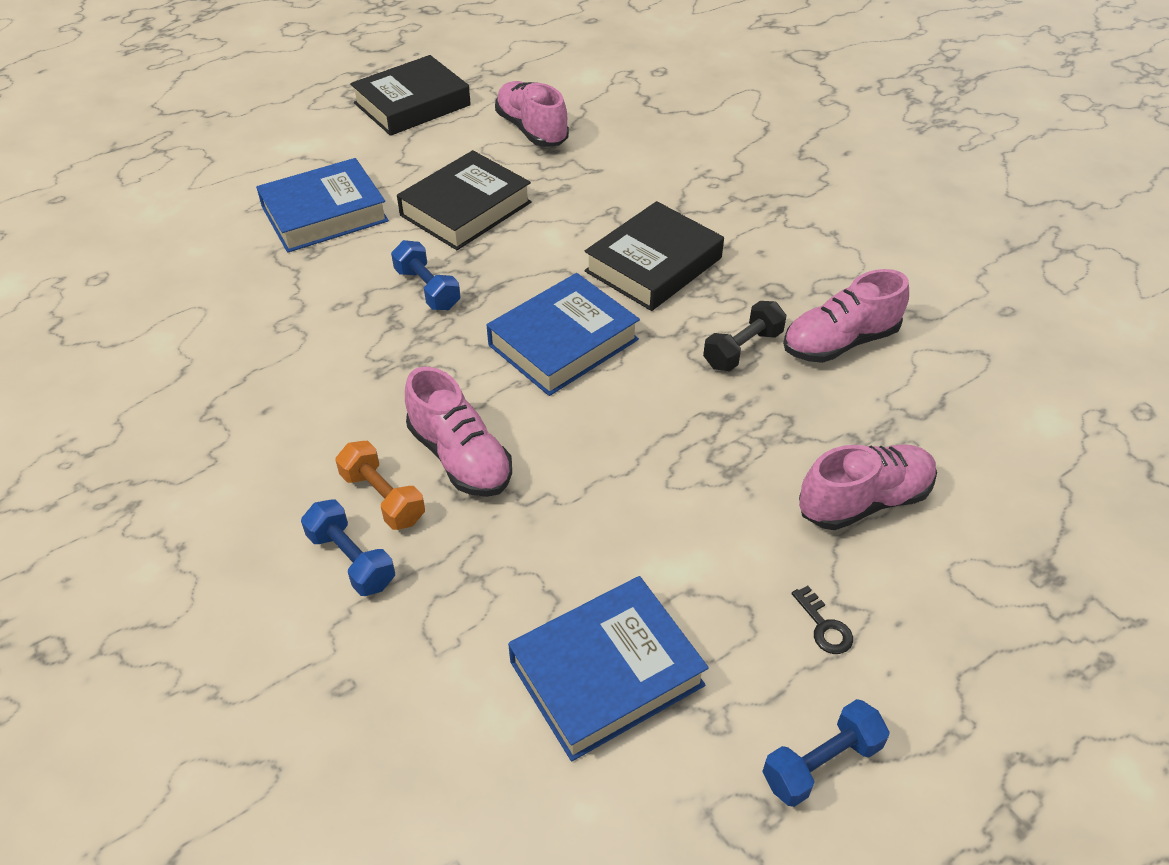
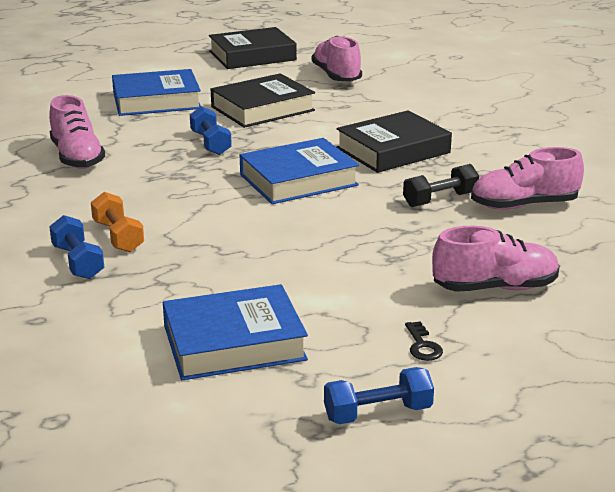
camera: 15 degrees right, 20 degrees down
(460, 457) = (186, 225): pink shoe -> pink shoe (77, 157)

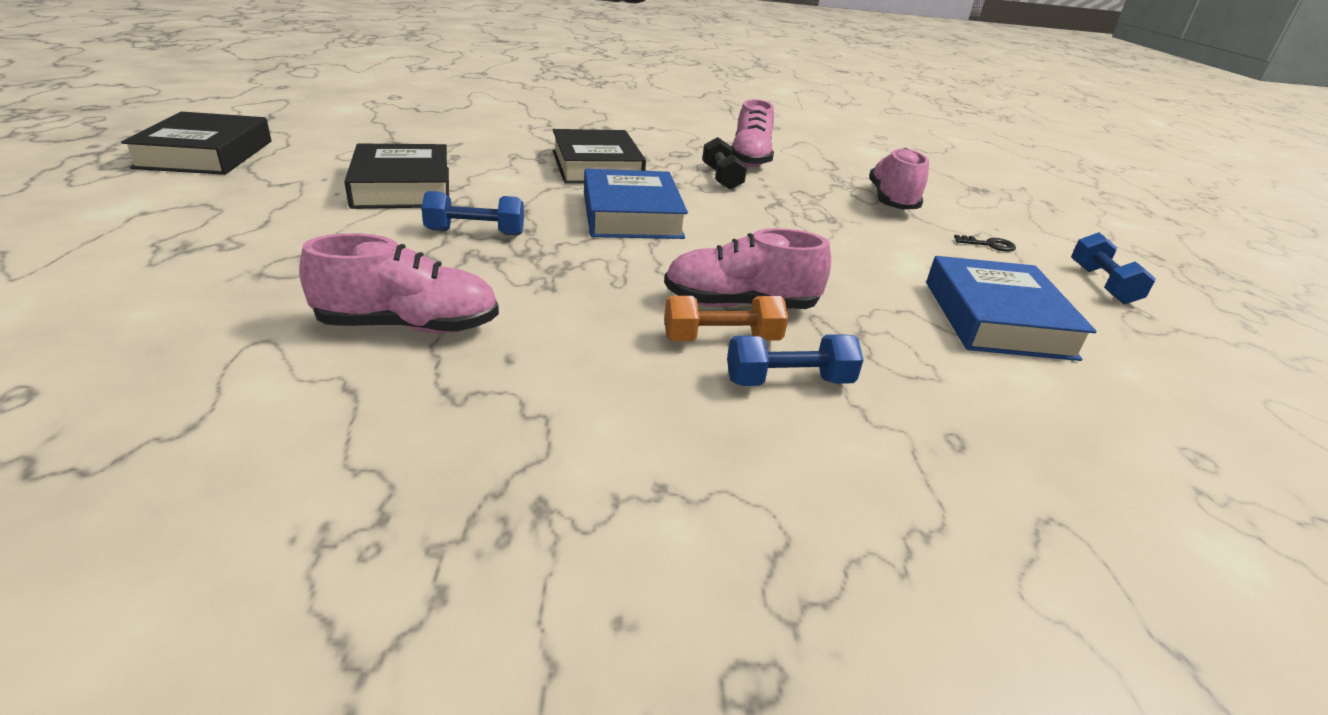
camera: 75 degrees left, 5 degrees up
(156, 101) = (264, 233): blue book -> none
(336, 76) = (360, 139): pink shoe -> pink shoe (740, 305)

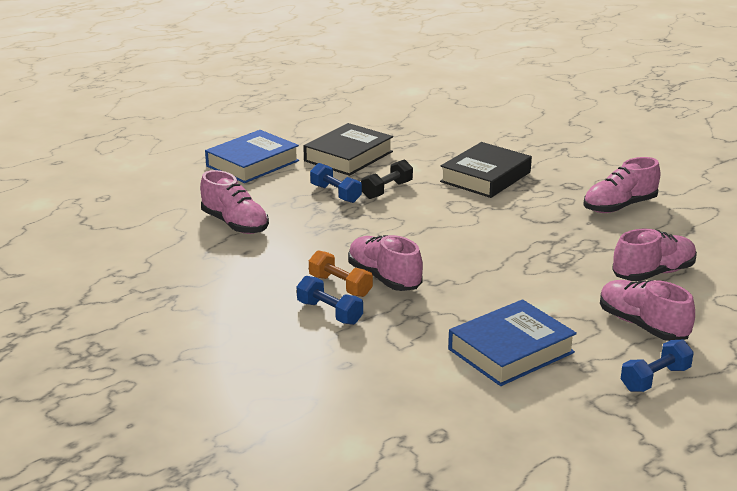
camera: 55 degrees right, 5 degrees down
(205, 154) = (292, 108): black book -> none
(631, 215) = (436, 214): blue book -> blue book (252, 163)
(721, 178) = (556, 212): black dumbbell -> black dumbbell (387, 190)
(989, 245) = (642, 325): black key -> pink shoe

